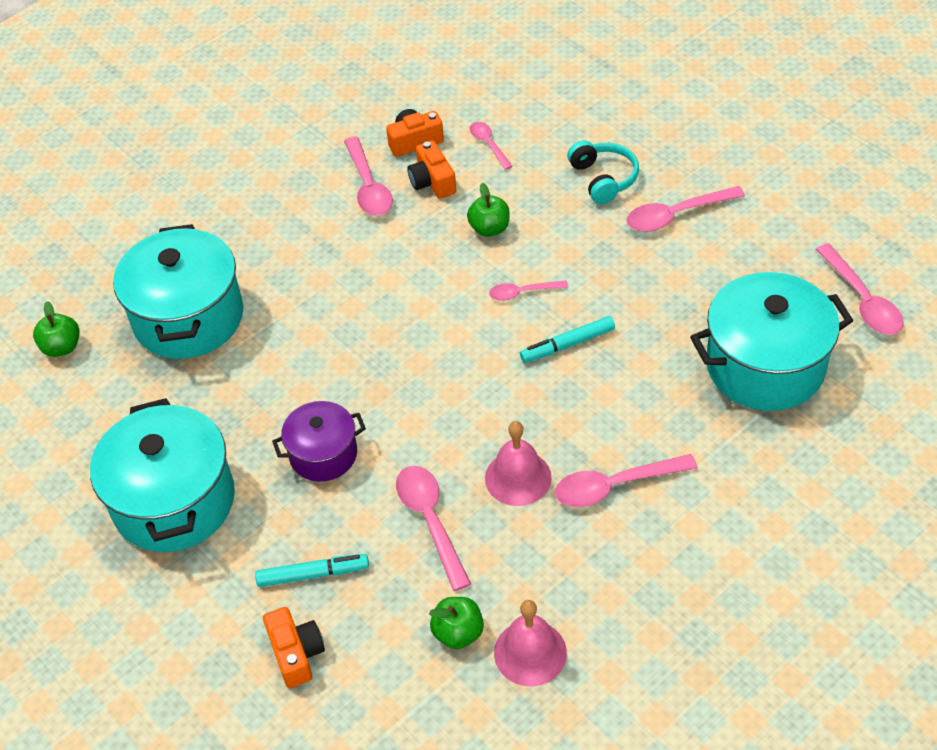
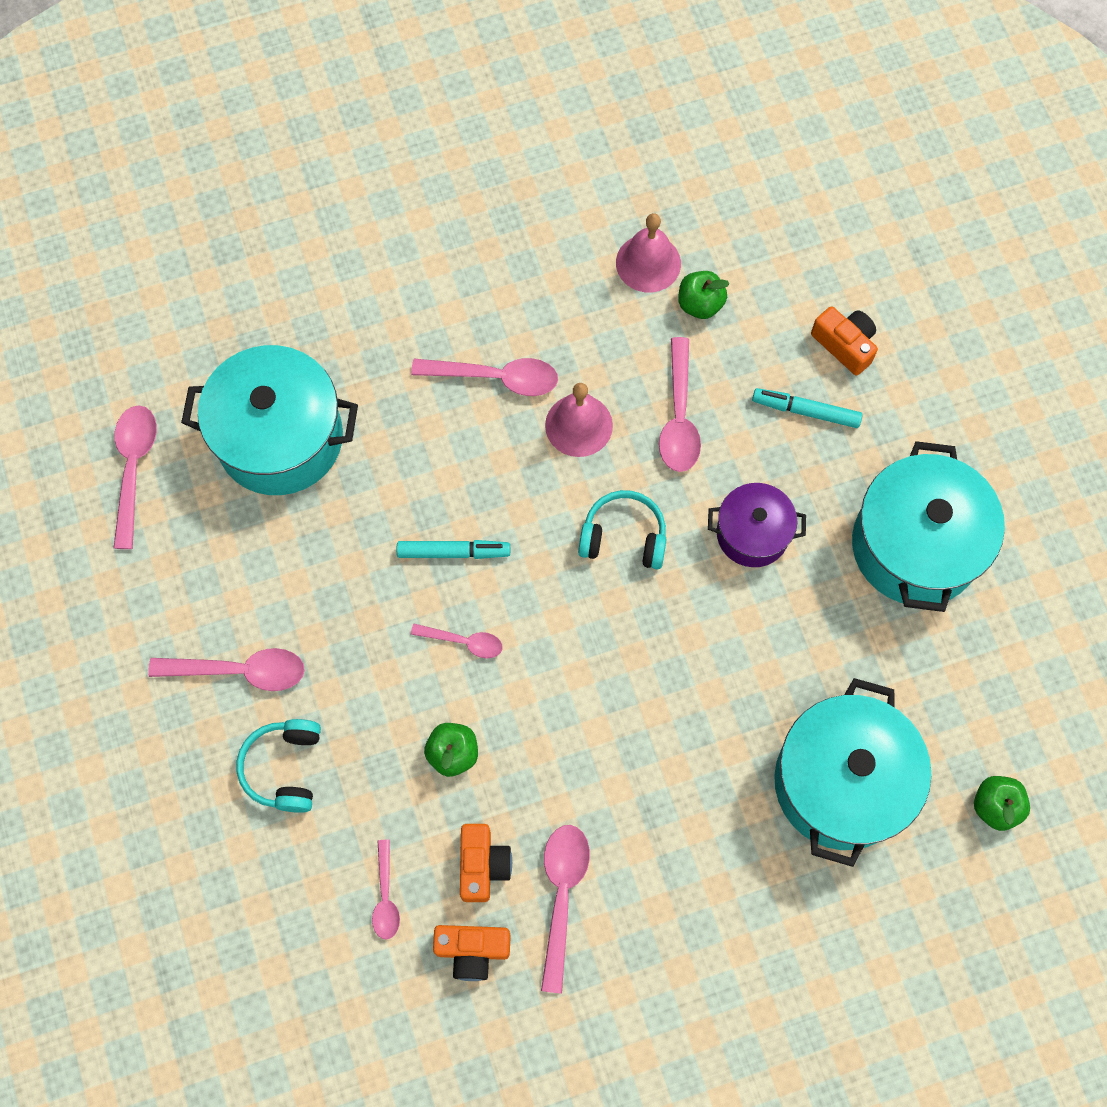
camera: 160 degrees left, 20 degrees up
(296, 653) = (845, 345): orange camera -> orange camera turned 135 degrees clockwise
(433, 409) = (623, 537): none -> turquoise headphones

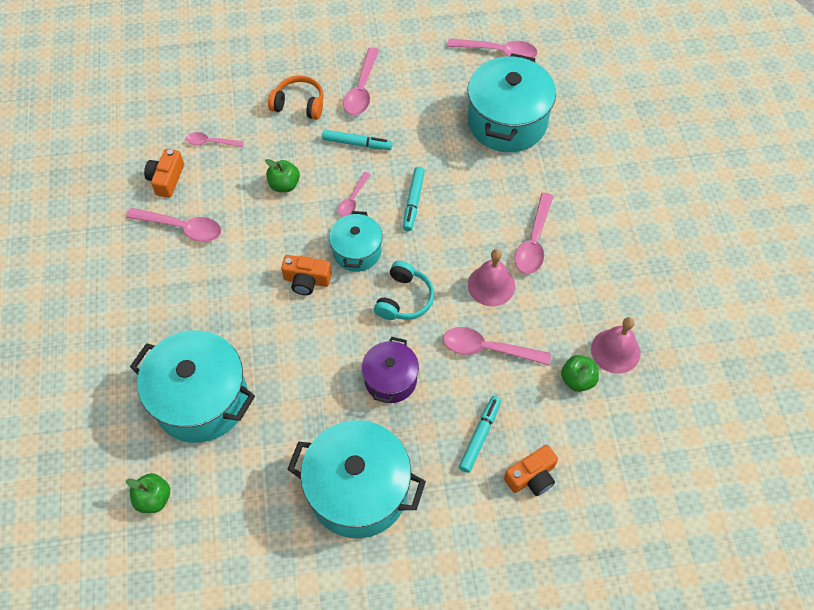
camera: 100 degrees right, 10 degrees down
(284, 768) = (299, 104): turquoise headphones -> orange headphones
(354, 657) = (357, 143): none -> turquoise marker
(483, 865) = (213, 191): orange camera -> orange camera (307, 280)
(557, 617) = (357, 251): none -> turquoise pot

